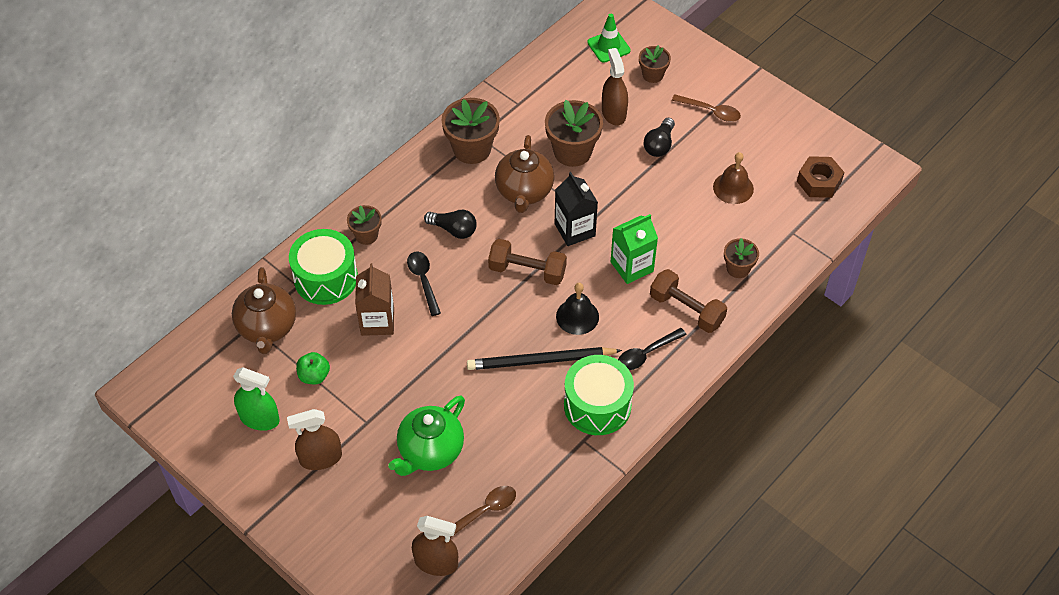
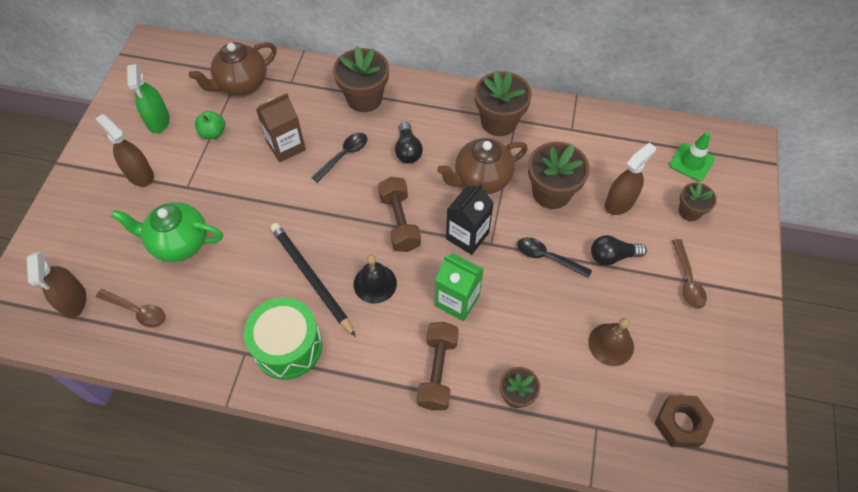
camera: 60 degrees right, 5 degrees up
(326, 278) = (308, 94): green drum -> none
(366, 235) = (364, 98): brown flower pot -> brown flower pot, size x1.73
(647, 353) = (367, 360): black spoon -> black spoon (548, 257)

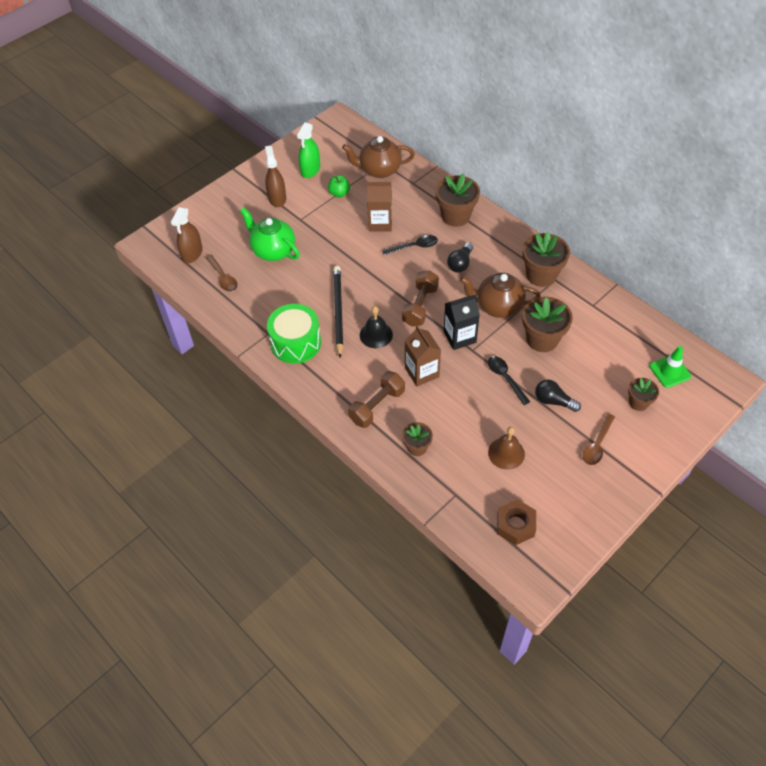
camera: 35 degrees right, 5 degrees down
(457, 300) = (422, 372): green carton -> brown carton
(619, 202) = (588, 370): brown spray bottle -> none

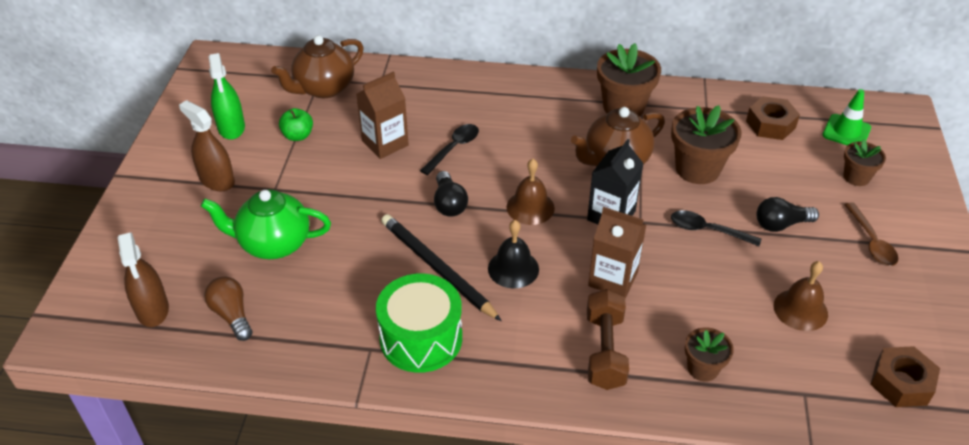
camera: 40 degrees left, 10 degrees down
(223, 277) = (232, 315): brown spoon -> brown light bulb
(420, 306) = (530, 207): brown dumbbell -> brown bell
(455, 216) = (467, 94): brown flower pot -> none
(460, 263) = (526, 139): black light bulb -> black light bulb (449, 204)
(623, 338) = (770, 124): none -> brown nut

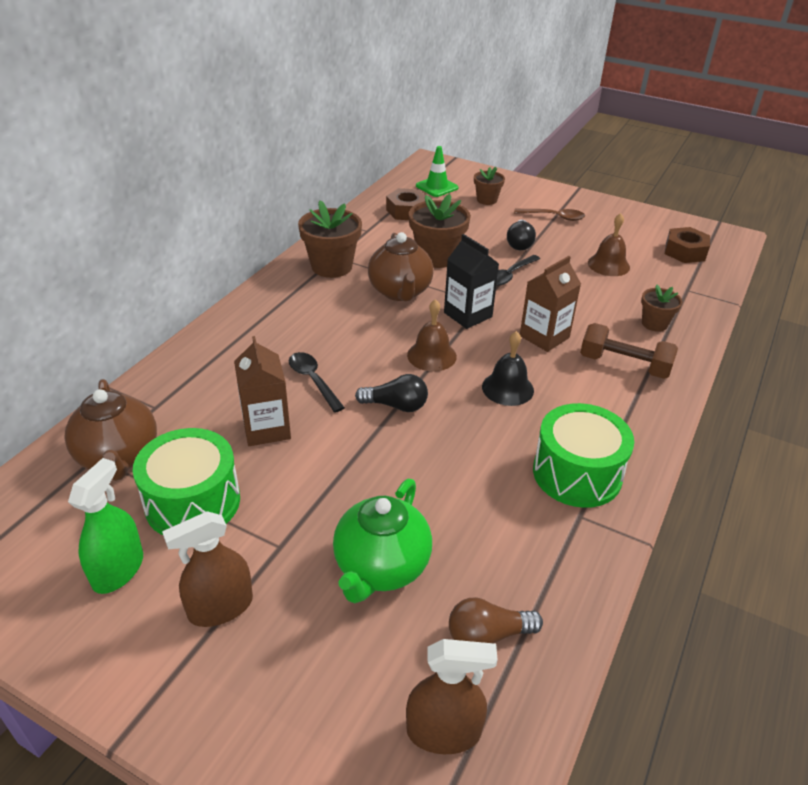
camera: 70 degrees left, 5 degrees down
(231, 127) = (118, 570): green spray bottle -> green spray bottle turned 75 degrees counterclockwise
(298, 136) = (193, 502): green apple -> green drum
(437, 268) = (485, 438): black pencil -> none

